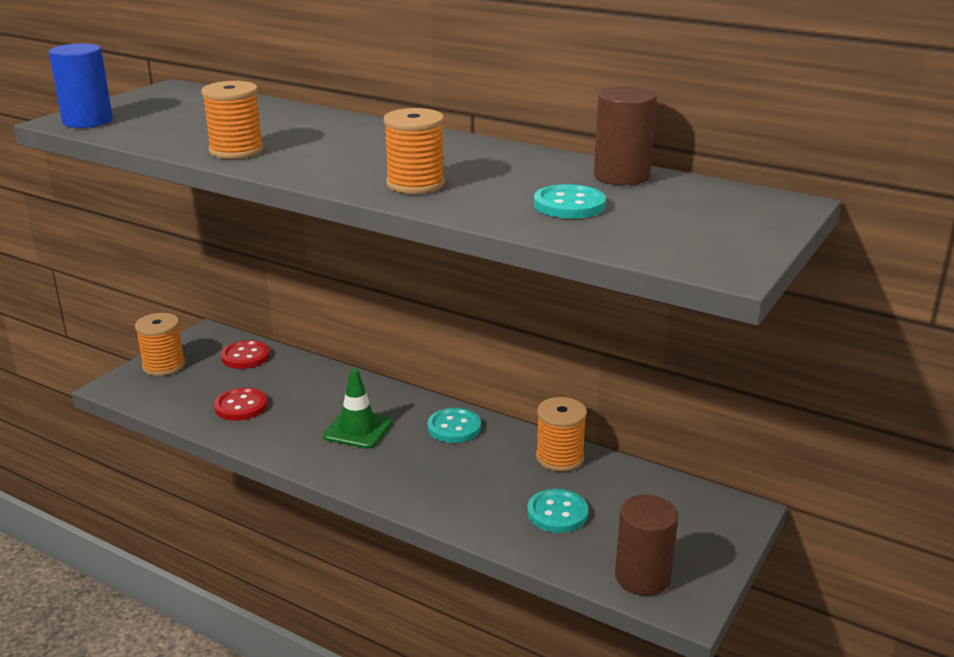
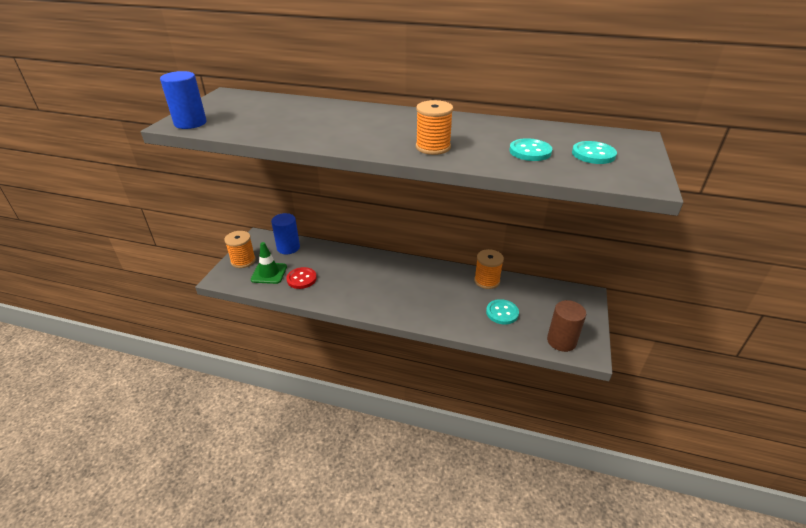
camera: 15 degrees left, 10 degrees up
(236, 151) = (305, 135): orange spool -> none
(245, 356) = (288, 248): red button -> blue cylinder
(358, 429) = (374, 282): green traffic cone -> green traffic cone (269, 273)
(454, 427) = (424, 272): turquoise button -> turquoise button (593, 154)
(621, 176) = (539, 129): brown cylinder -> none

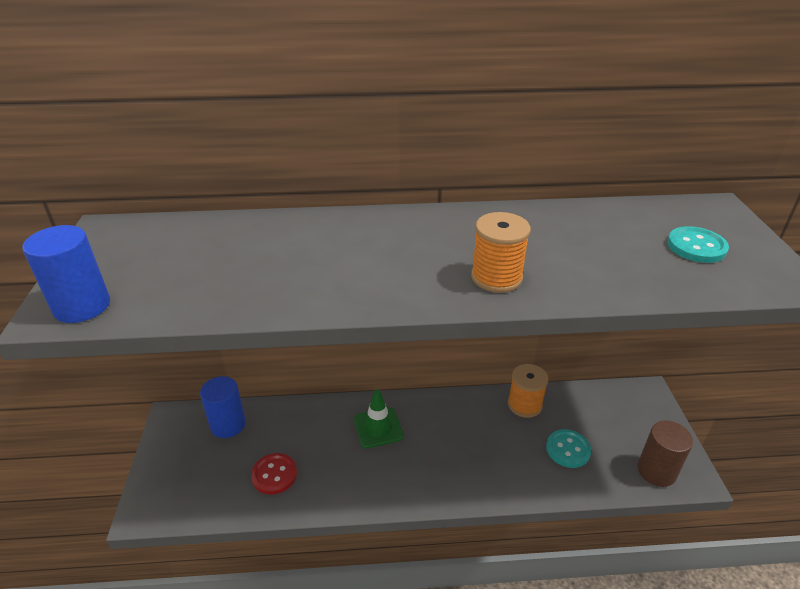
camera: 20 degrees left, 0 degrees up
(243, 261) = (167, 468): orange spool -> none
(269, 273) = (219, 479): green traffic cone -> green traffic cone (378, 428)
(530, 151) = (622, 258): turquoise button -> none

